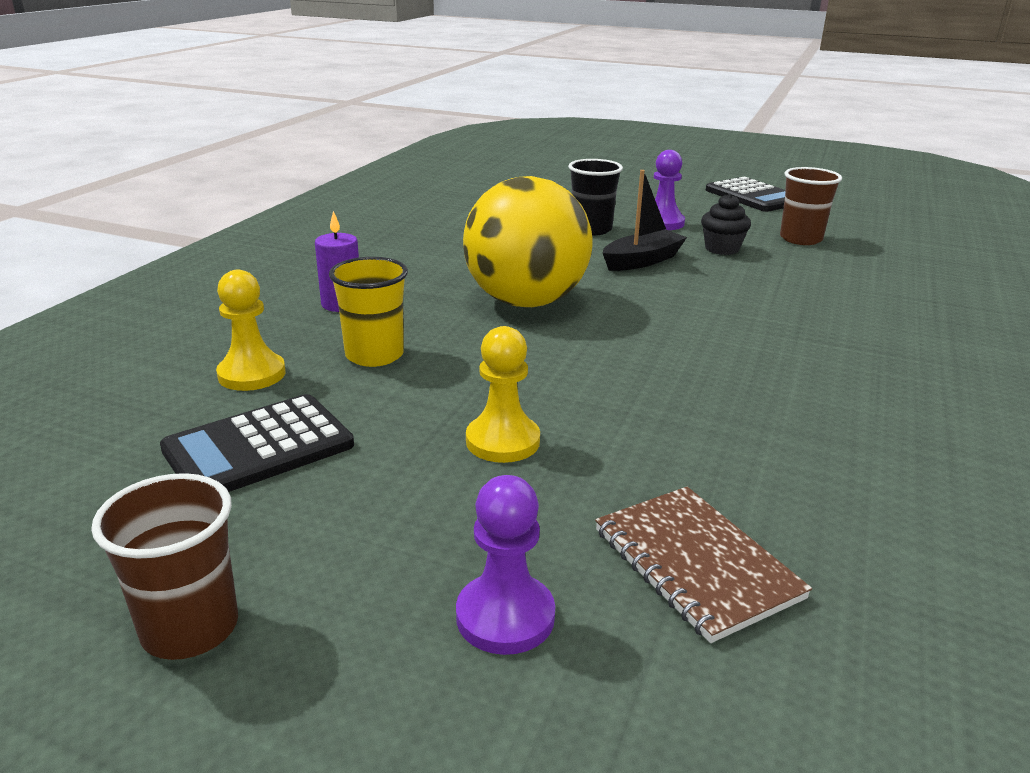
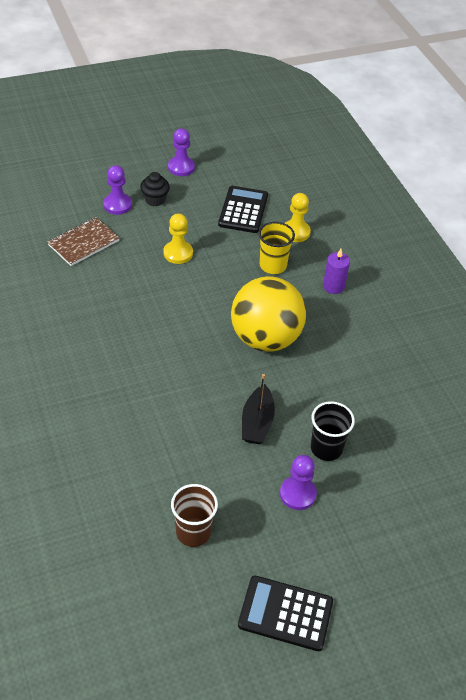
camera: 135 degrees right, 20 degrees up
(190, 628) = (181, 167): brown cup -> purple pawn
(695, 564) = (83, 243): brown notebook -> brown notebook turned 60 degrees counterclockwise
(722, 249) = (228, 474): black cupcake -> black cupcake (155, 200)

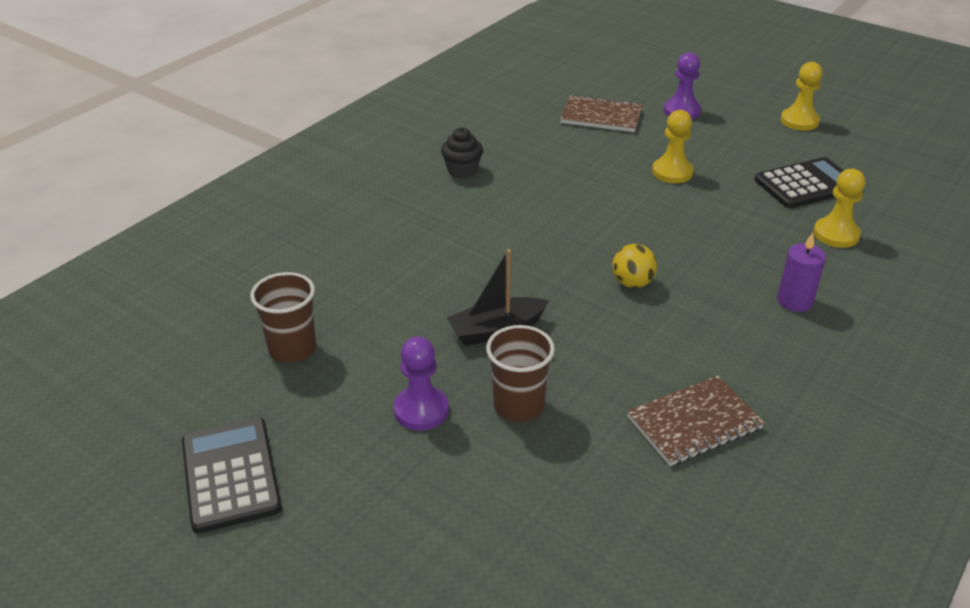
camera: 60 degrees right, 10 degrees down
(155, 200) = (725, 127): black cupcake -> black cupcake (462, 171)
(181, 167) = (799, 121): purple pawn -> yellow pawn
(265, 338) = (632, 283): yellow ball -> yellow ball, size x0.41
(273, 265) = (754, 240): yellow cup -> none
(326, 448) = (518, 406): black cup -> brown cup
(390, 385) = (694, 423): none -> brown notebook

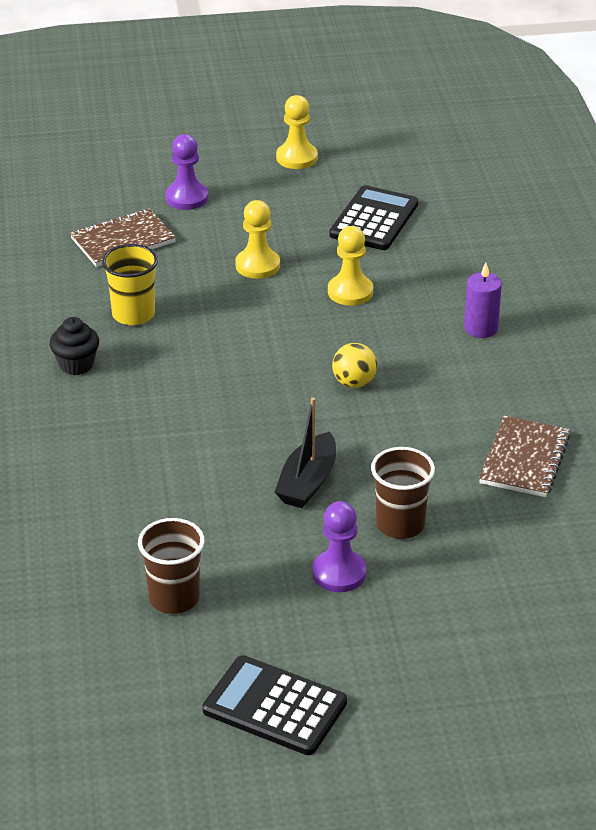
camera: 45 degrees left, 0 degrees up
(542, 160) = (133, 314): none -> yellow cup
(836, 234) = (445, 254): yellow pawn -> yellow pawn (350, 292)

